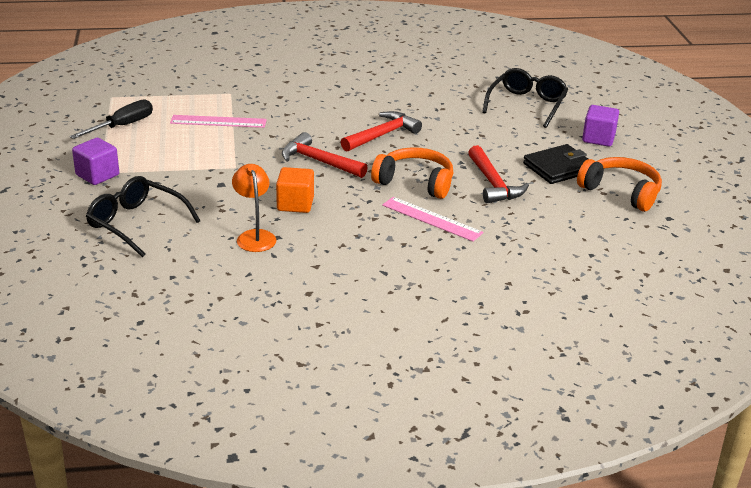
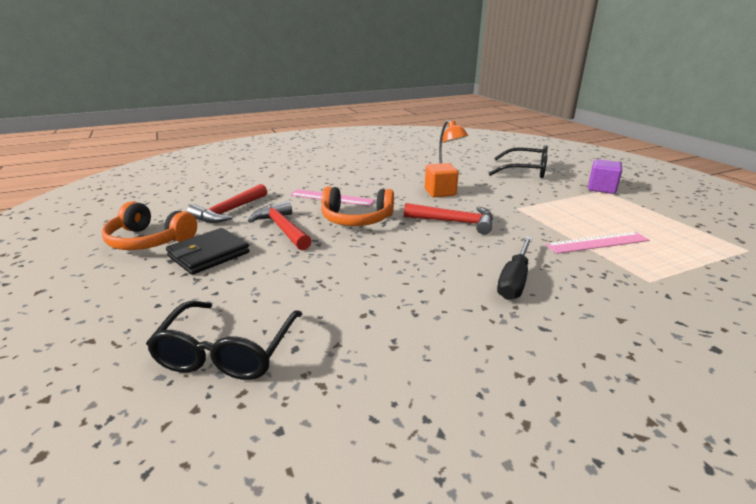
camera: 165 degrees right, 5 degrees down
(122, 126) = (667, 223): black screwdriver -> black screwdriver (514, 280)
(382, 135) = (417, 258): red hammer -> red hammer (229, 211)
(598, 138) = (134, 304): purple cube -> none

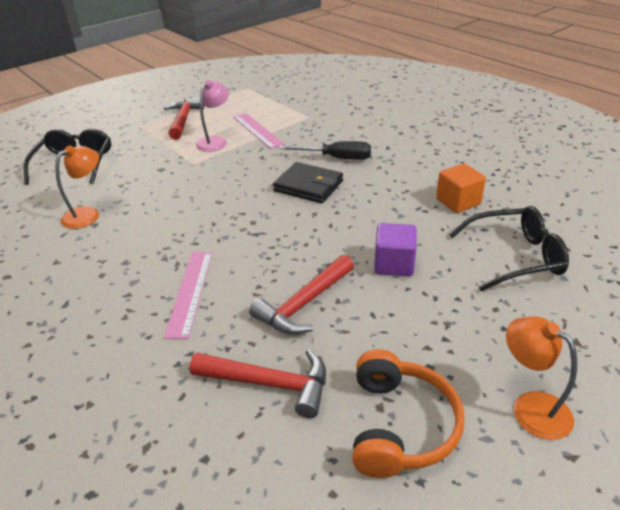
camera: 105 degrees left, 10 degrees up
(86, 289) = (531, 407): none -> orange lamp
(209, 254) = (397, 339): black wallet -> black wallet (308, 186)
(356, 219) = (255, 254): orange headphones -> none
(440, 192) = (156, 210): orange cube -> orange cube (458, 202)
(455, 222) = (241, 192): red hammer -> red hammer (183, 120)
(566, 219) = (215, 141): none -> pink lamp
(601, 188) = (133, 126): purple cube -> purple cube (394, 264)

